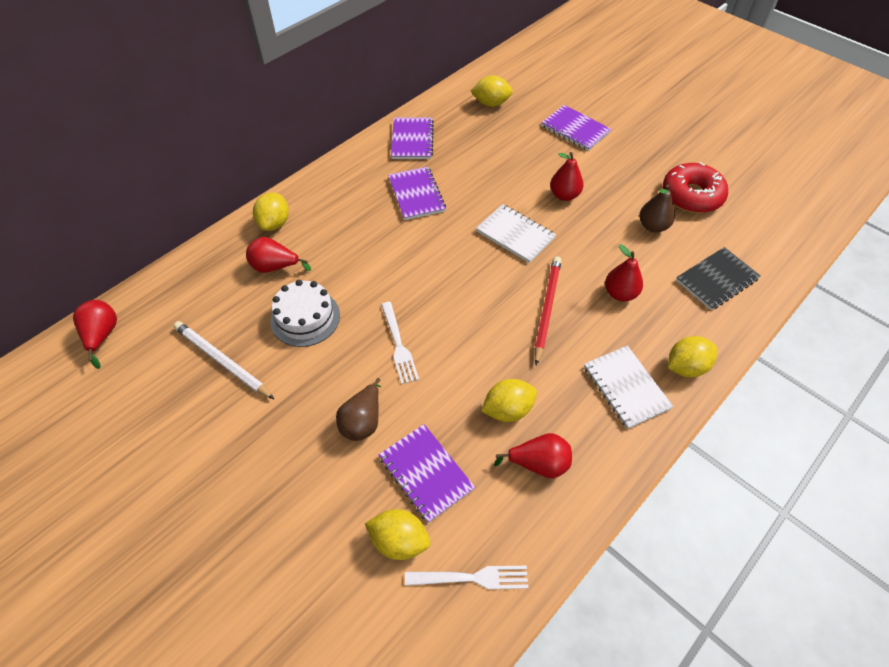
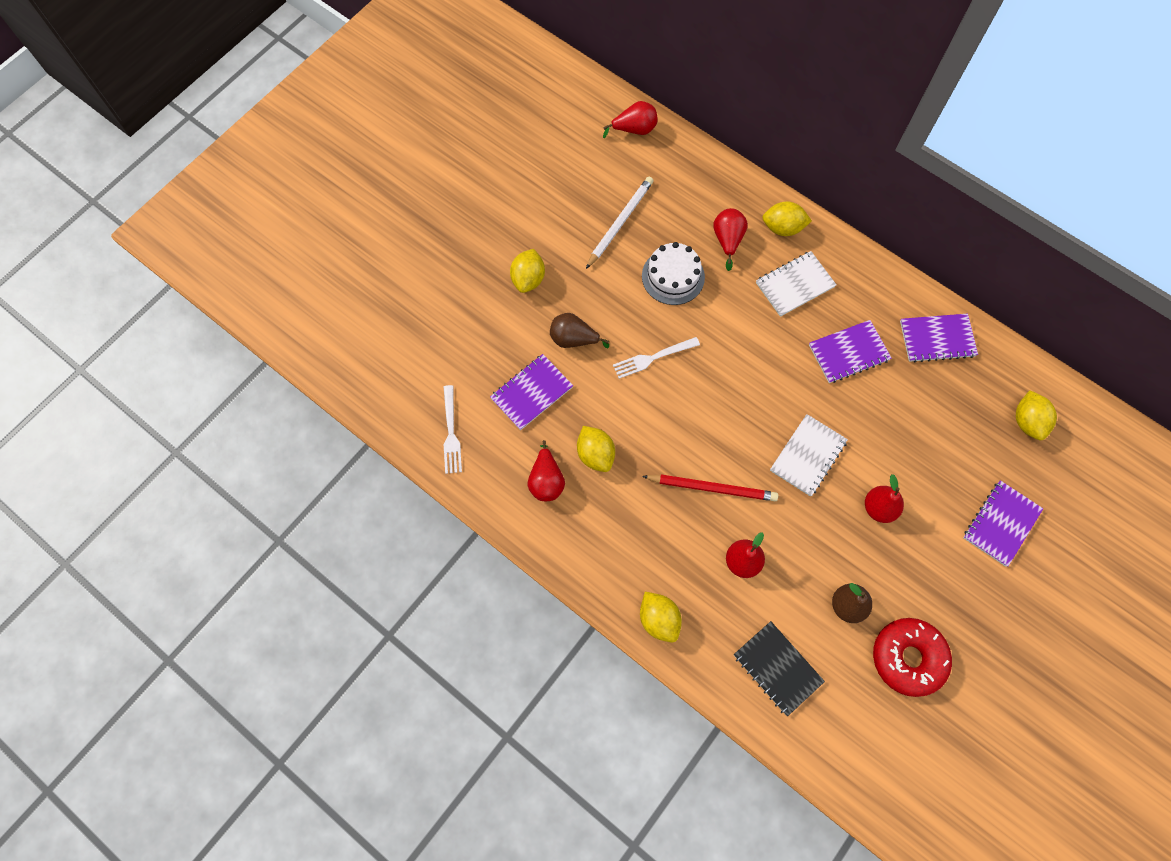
camera: 85 degrees right, 15 degrees up
(399, 541) = (476, 379): yellow lemon -> yellow lemon (528, 279)
(626, 387) = (629, 560): white notebook -> white notebook (795, 285)

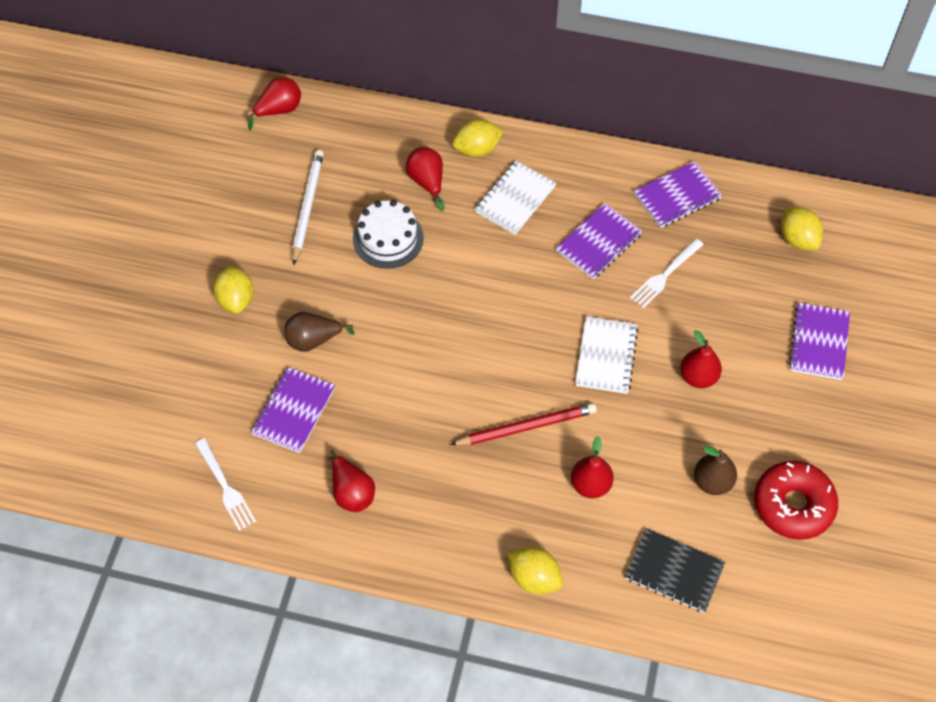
camera: 25 degrees left, 10 degrees down
(595, 454) = (391, 444): yellow lemon -> none
(653, 358) = (405, 325): white fork -> white fork (665, 275)

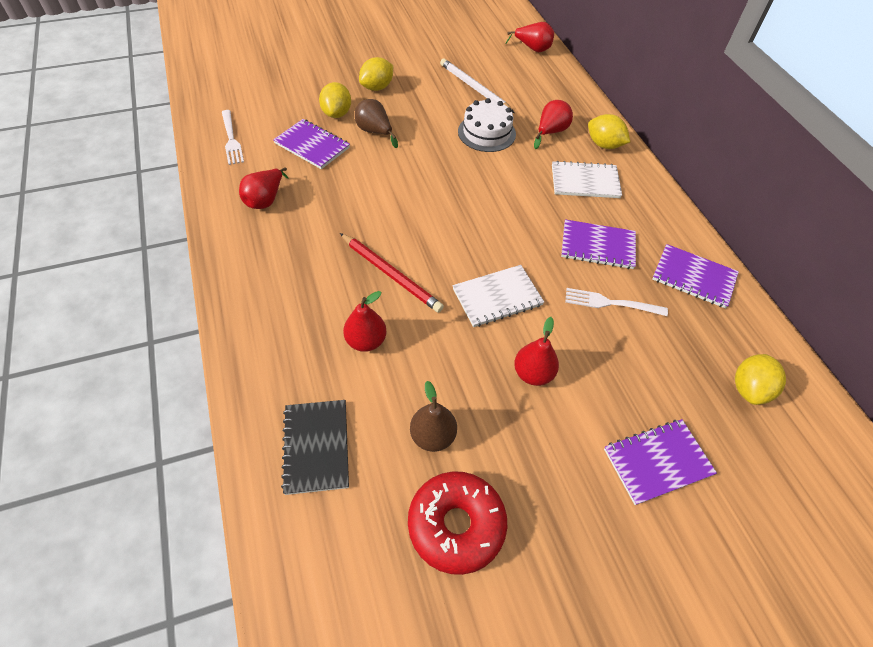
camera: 55 degrees right, 5 degrees down
(225, 487) = (231, 139): white fork -> white fork turned 45 degrees counterclockwise
(294, 411) = (312, 145): purple notebook -> purple notebook turned 45 degrees clockwise
(307, 207) = (474, 88): white pencil -> white pencil turned 105 degrees counterclockwise
(534, 577) = (252, 340): yellow lemon -> yellow lemon (337, 113)

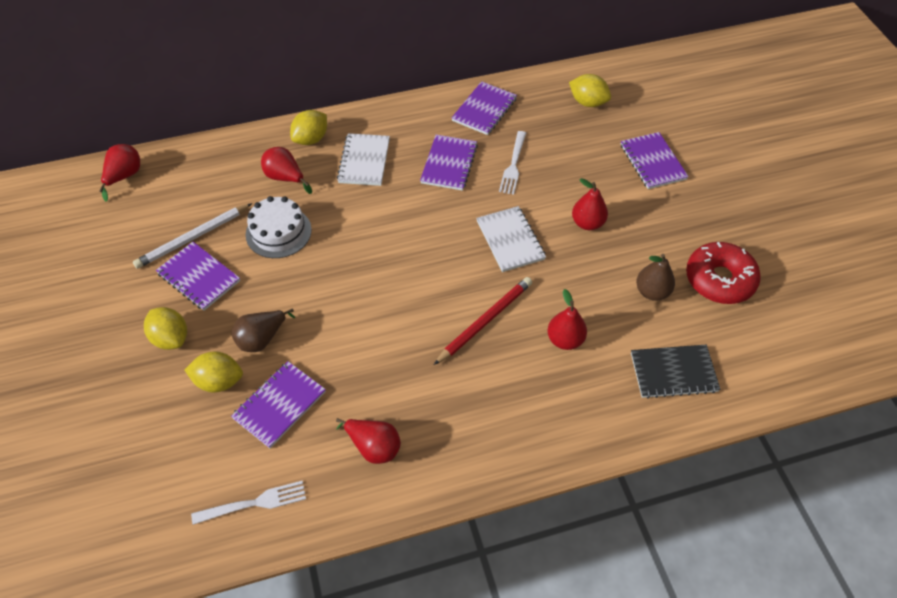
camera: 85 degrees left, 0 degrees up
(435, 95) = (199, 277): none -> purple notebook

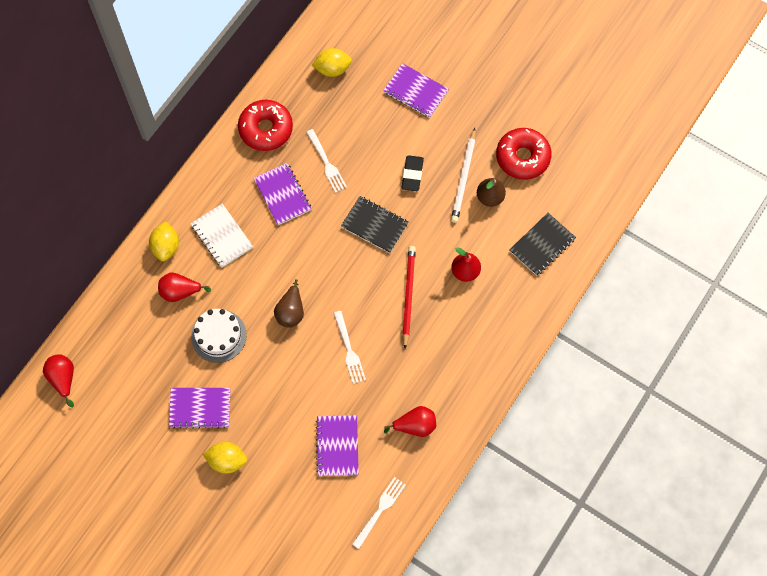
camera: 40 degrees left, 15 degrees up
(193, 238) = (165, 385): white pencil -> white pencil (464, 178)
(219, 381) = (286, 462): yellow lemon -> none
(262, 339) = (284, 415): brown pear -> brown pear (291, 311)
(380, 327) = (349, 350): none -> white fork
(484, 110) = (266, 129): purple notebook -> red donut
(510, 240) = (374, 225): white notebook -> black notebook
(587, 223) = (412, 174): red pear -> black eraser

